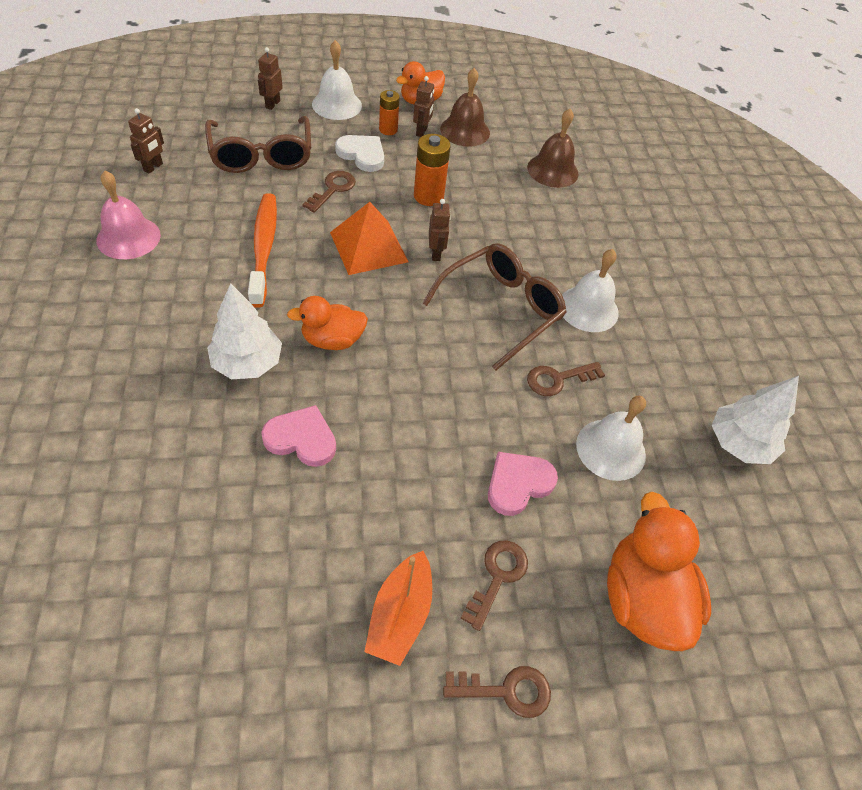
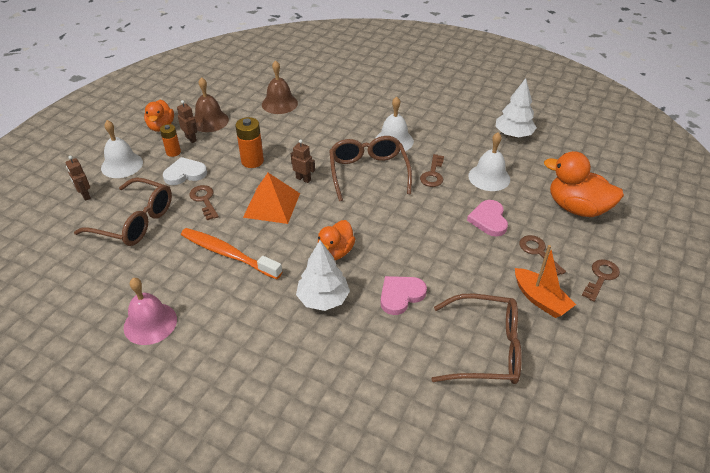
camera: 50 degrees left, 10 degrees down
(153, 167) = (86, 284): brown robot -> none
(264, 577) = (486, 349): none -> brown glasses

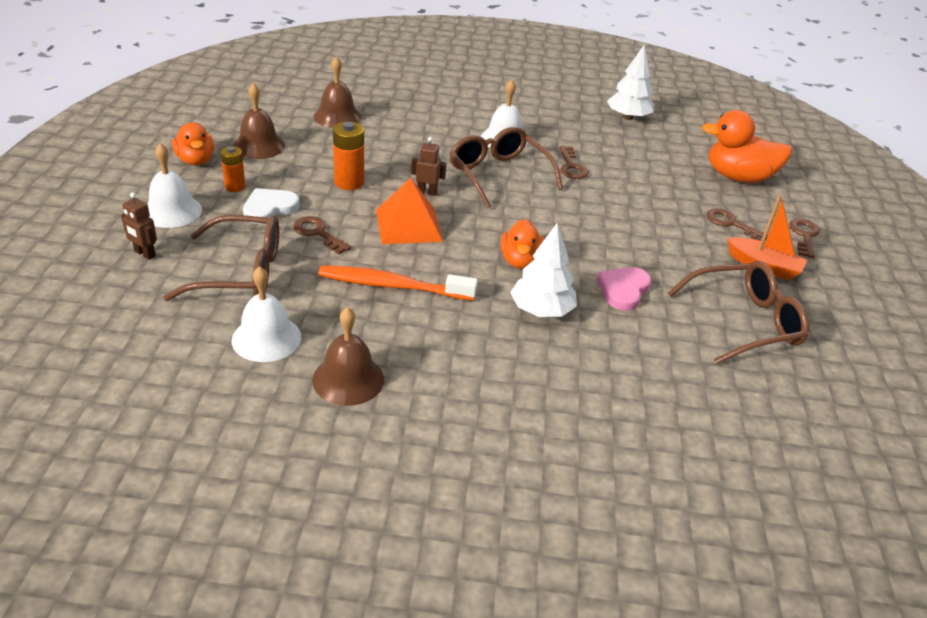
camera: 25 degrees left, 5 degrees down
(150, 323) = (348, 379): pink bell -> brown bell
(191, 139) = (248, 168): brown robot -> none
(488, 220) = (661, 202): pink heart -> none
(489, 177) = (632, 161): white bell -> white bell (266, 338)

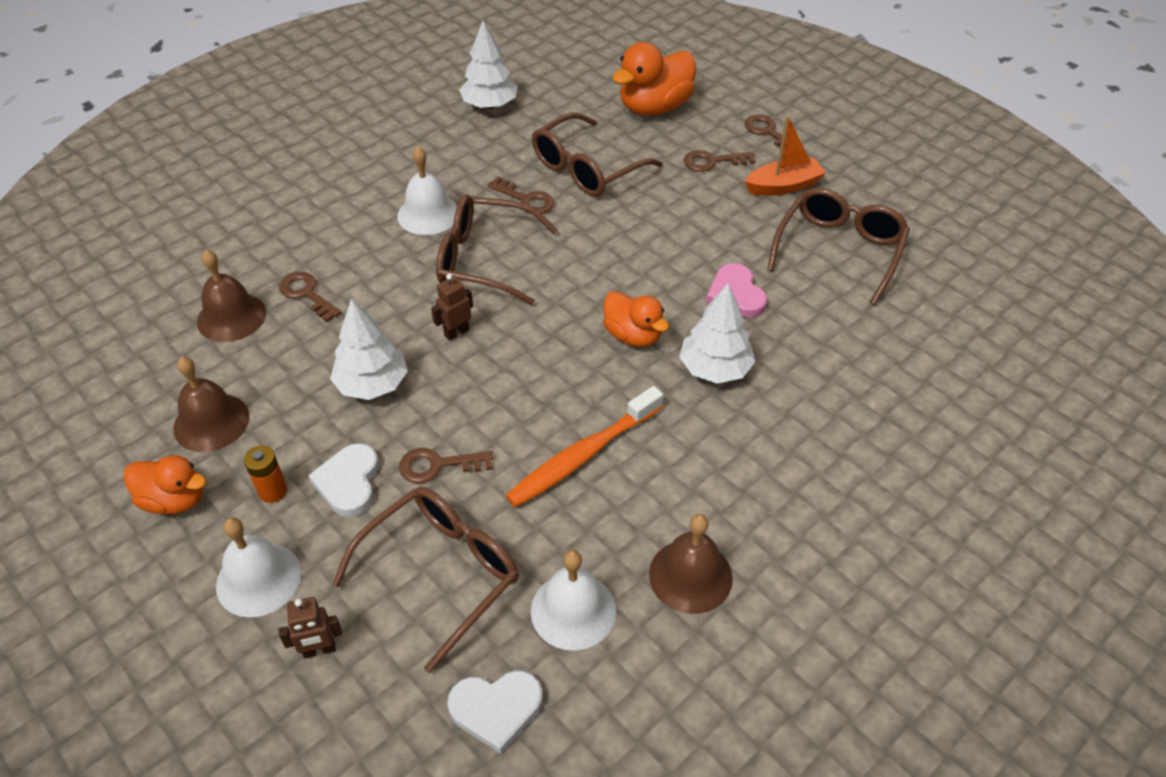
camera: 45 degrees left, 10 degrees up
(163, 340) = (496, 709): none -> white heart
(349, 182) = (372, 384): orange battery -> white tree
(385, 130) = (307, 294): none -> brown key
(408, 225) = (497, 382): orange pyramid -> none
(635, 176) = (586, 169): none -> brown glasses

